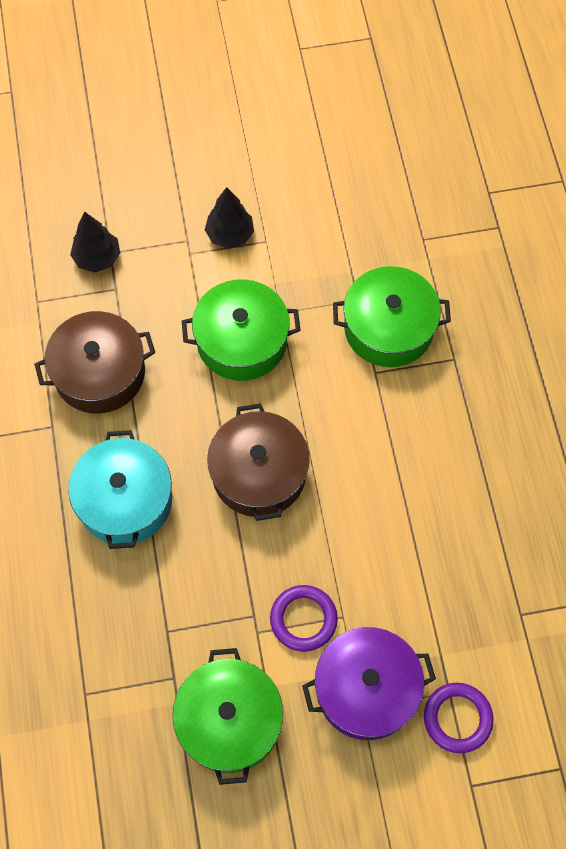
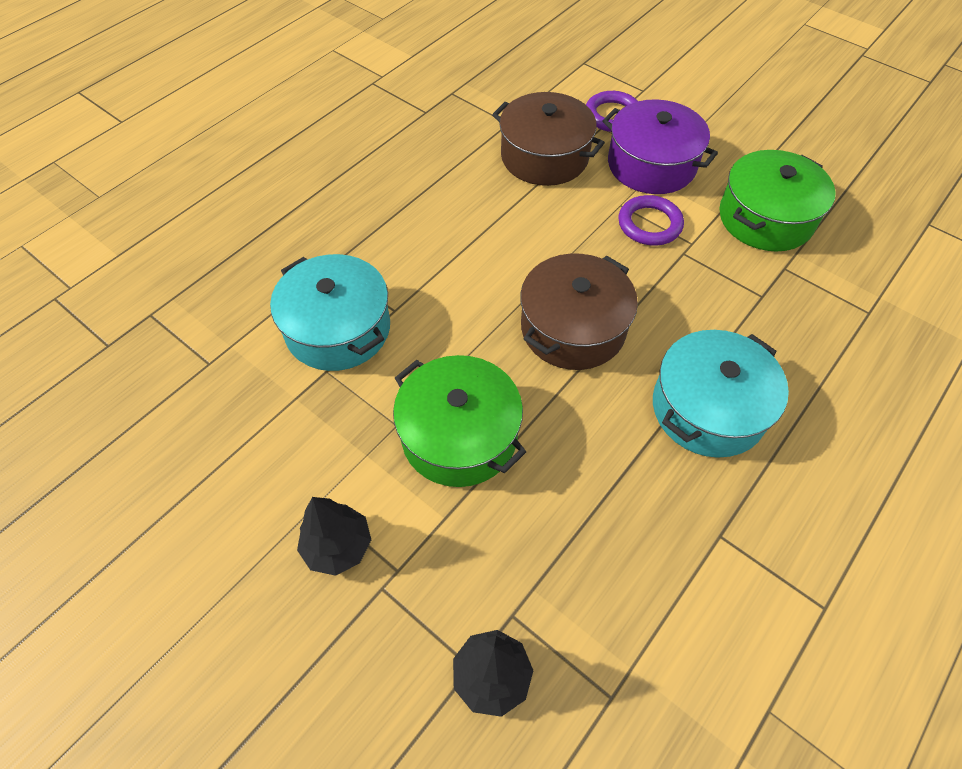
camera: 130 degrees left, 10 degrees down
(99, 373) = (621, 540): brown pot -> brown pot (544, 157)
(388, 328) = (338, 329): green pot -> turquoise pot

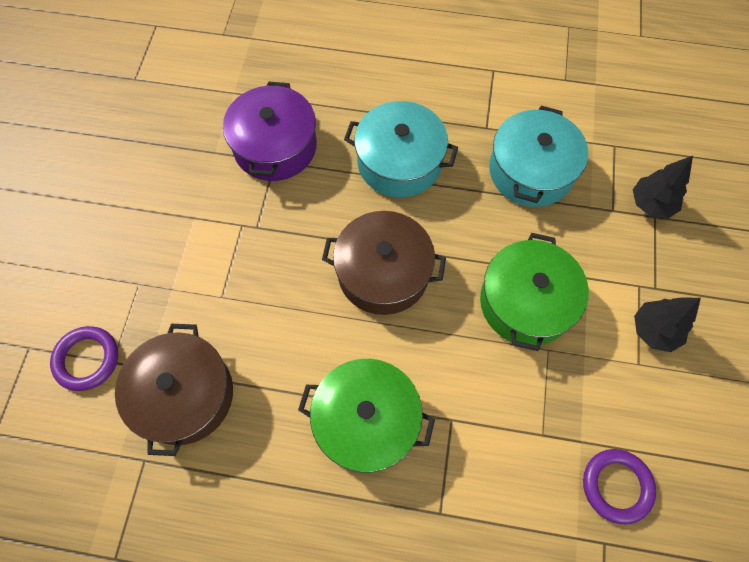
camera: 120 degrees left, 10 degrees up
(338, 329) = (499, 455): turquoise pot -> turquoise pot (530, 171)
(649, 224) = (235, 264): purple ring -> purple ring (616, 486)
(651, 165) = (152, 293): purple pot -> purple pot (275, 146)
(765, 218) = (182, 183): green pot -> green pot (366, 421)

